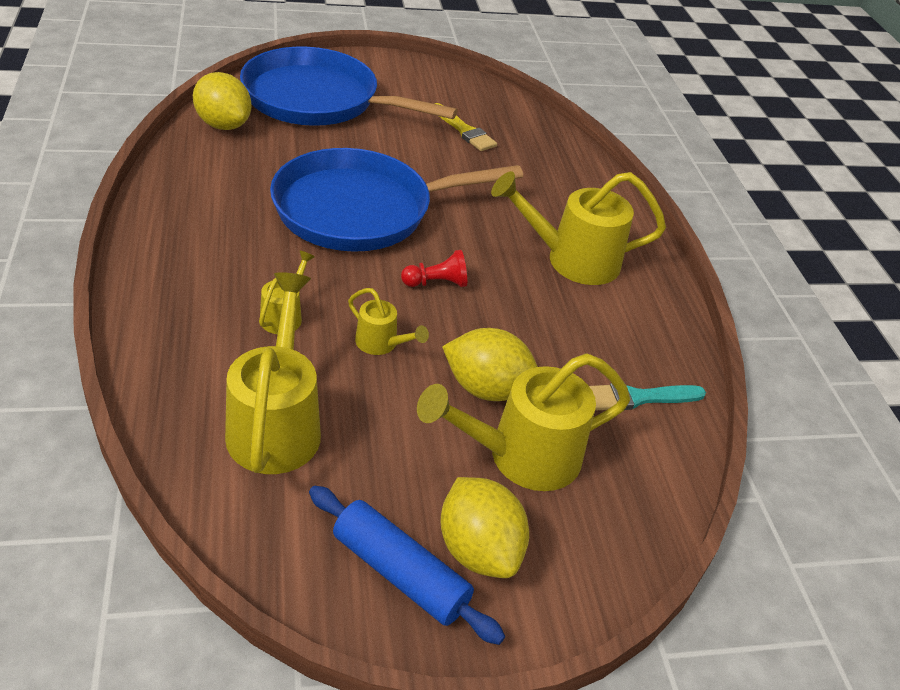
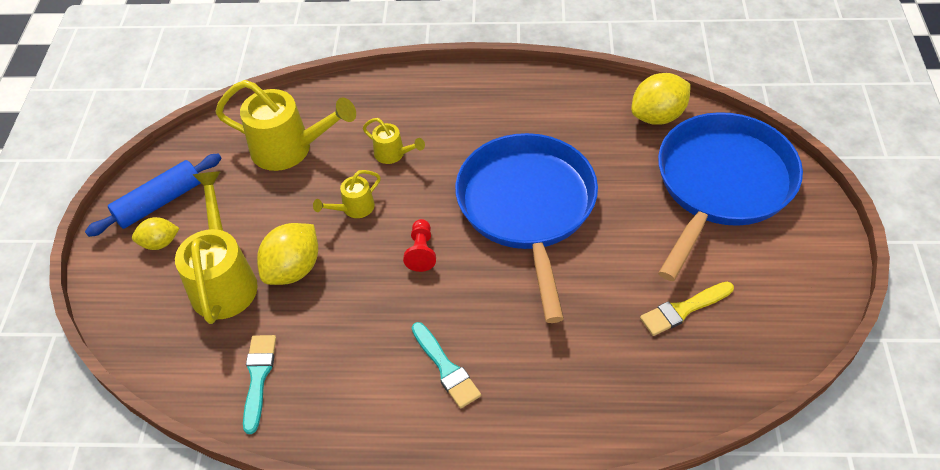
camera: 110 degrees right, 10 degrees up
(478, 549) = (160, 243): yellow lemon -> yellow lemon, size x0.60
(572, 260) = (446, 368): yellow watering can -> turquoise brush

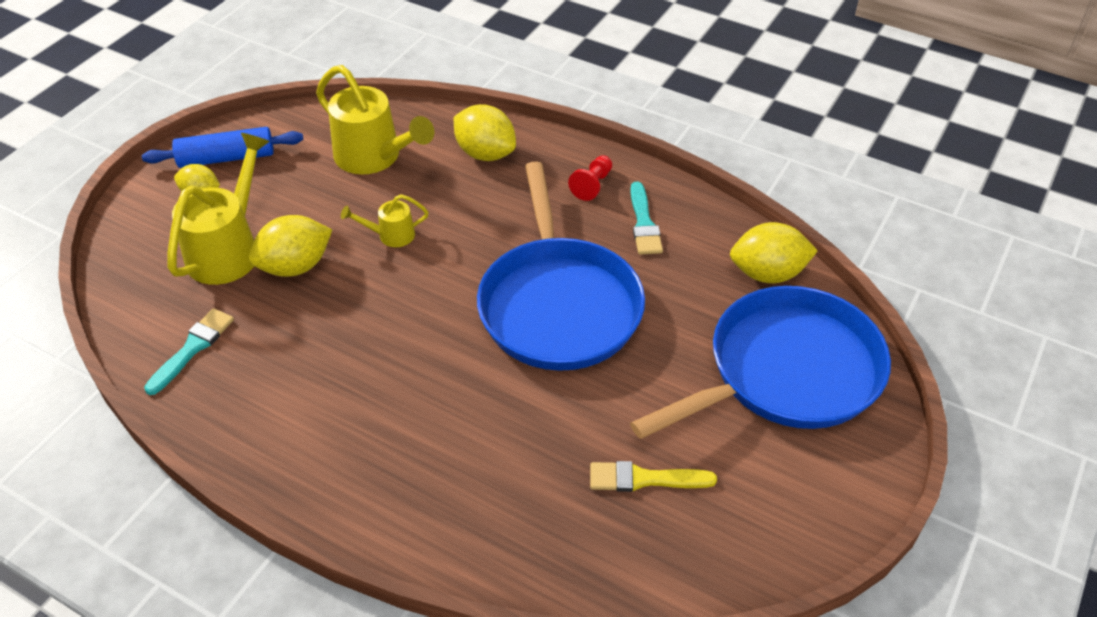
camera: 25 degrees right, 5 degrees down
(380, 108) = (485, 153): none -> yellow lemon
(393, 154) = (466, 201): yellow watering can -> none
(421, 252) = (423, 302): red pawn -> red pawn (592, 185)
(446, 368) = (363, 421): turquoise brush -> turquoise brush (644, 223)
(527, 207) = (559, 305): blue pan -> blue pan turned 150 degrees clockwise

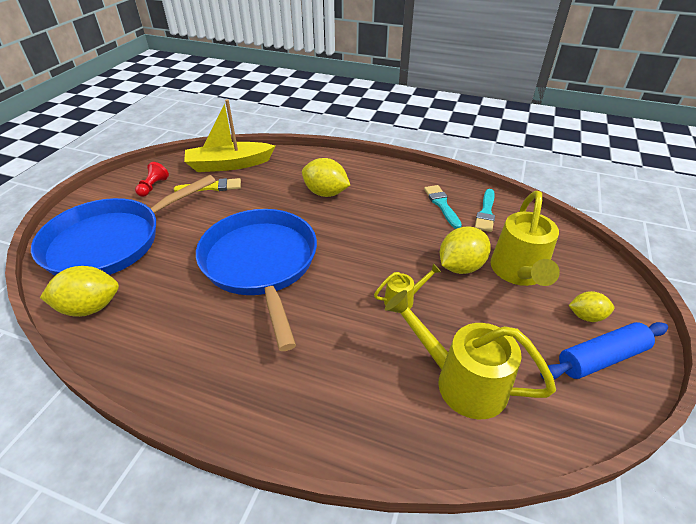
camera: 170 degrees right, 5 degrees down
(485, 153) = (348, 405): yellow lemon -> yellow lemon (325, 193)
(592, 185) = (231, 378): red pawn -> red pawn (153, 187)
(616, 548) = (229, 164): none -> yellow boat
(644, 223) = (185, 341): turquoise brush -> turquoise brush (441, 205)

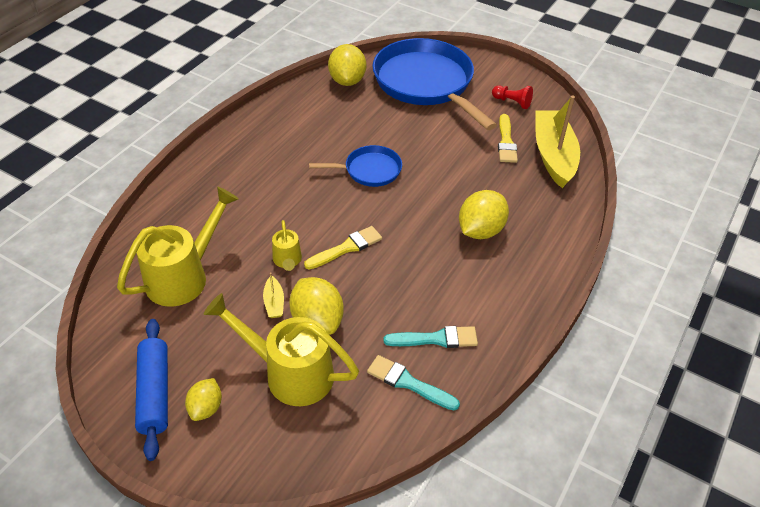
camera: 100 degrees right, 5 degrees up
(260, 263) = (369, 170): blue pan -> blue pan, size x0.49
(371, 263) = (346, 248): none -> yellow brush
(456, 298) = (274, 302): none -> yellow boat

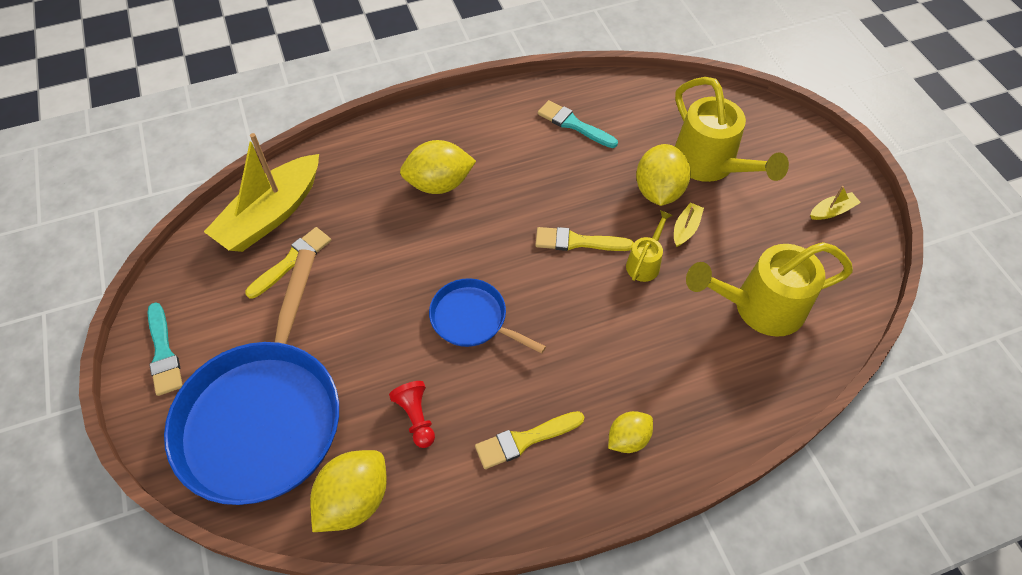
camera: 140 degrees left, 10 degrees up
(155, 392) = (832, 211): blue rolling pin -> yellow boat
(206, 408) = (793, 177): yellow lemon -> yellow lemon (628, 439)
(286, 137) = (525, 440): none -> yellow brush
(408, 383) = (623, 109): turquoise brush -> turquoise brush (163, 353)
(512, 102) = (211, 310): red pawn -> red pawn (416, 417)

